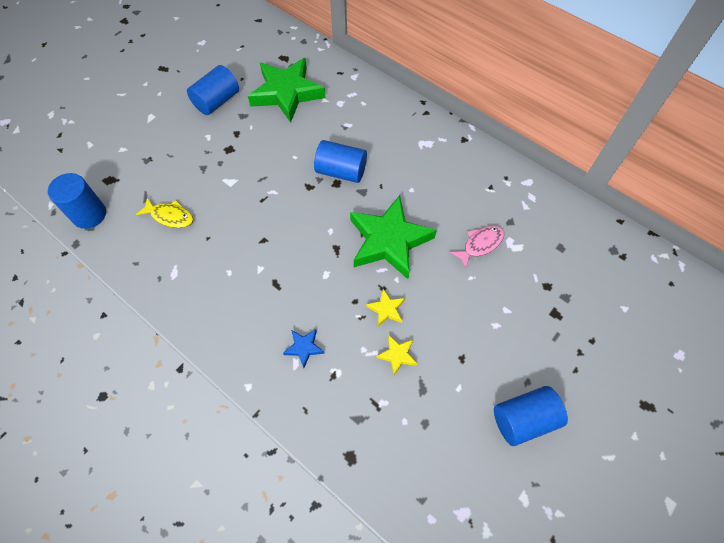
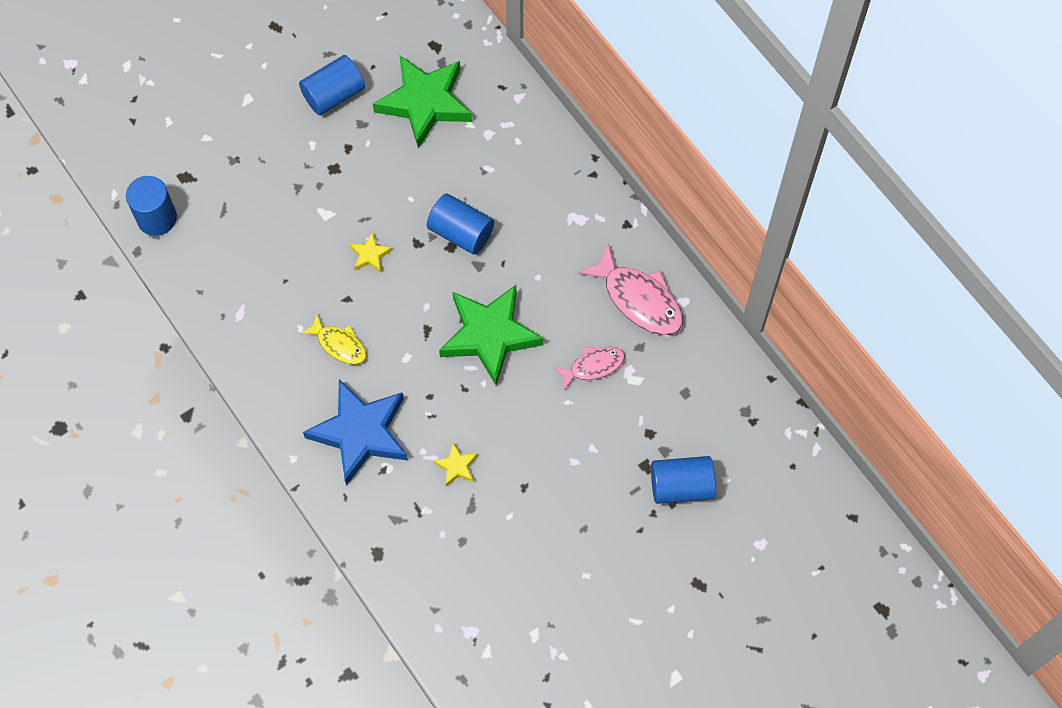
camera: 15 degrees right, 5 degrees up
(170, 216) = (248, 243): yellow fish -> yellow fish (339, 344)
(304, 348) = (360, 433): blue star -> blue star, size x2.39
(386, 309) = (461, 414): yellow star -> yellow star (370, 255)
(495, 187) = (639, 299): none -> pink fish
(524, 419) = (564, 563): blue cylinder -> blue cylinder (681, 486)

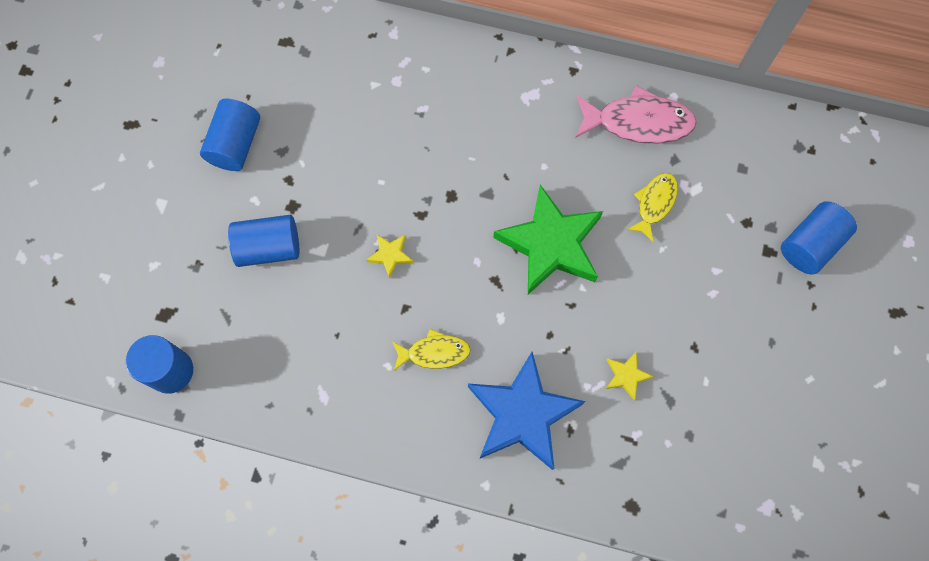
camera: 40 degrees left, 5 degrees up
(425, 103) = (320, 94): green star -> none
(461, 232) = (449, 178): blue cylinder -> blue cylinder (269, 248)
(593, 366) = (654, 203): pink fish -> yellow fish

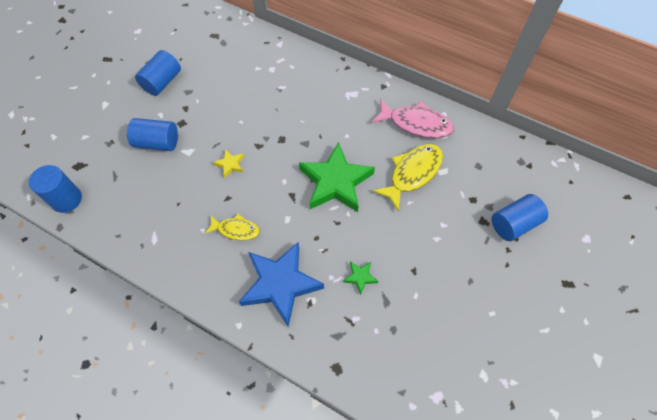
camera: 15 degrees right, 10 degrees down
(626, 375) = (360, 277): yellow star -> green star
(654, 203) = (412, 173): yellow fish -> yellow fish, size x1.66

